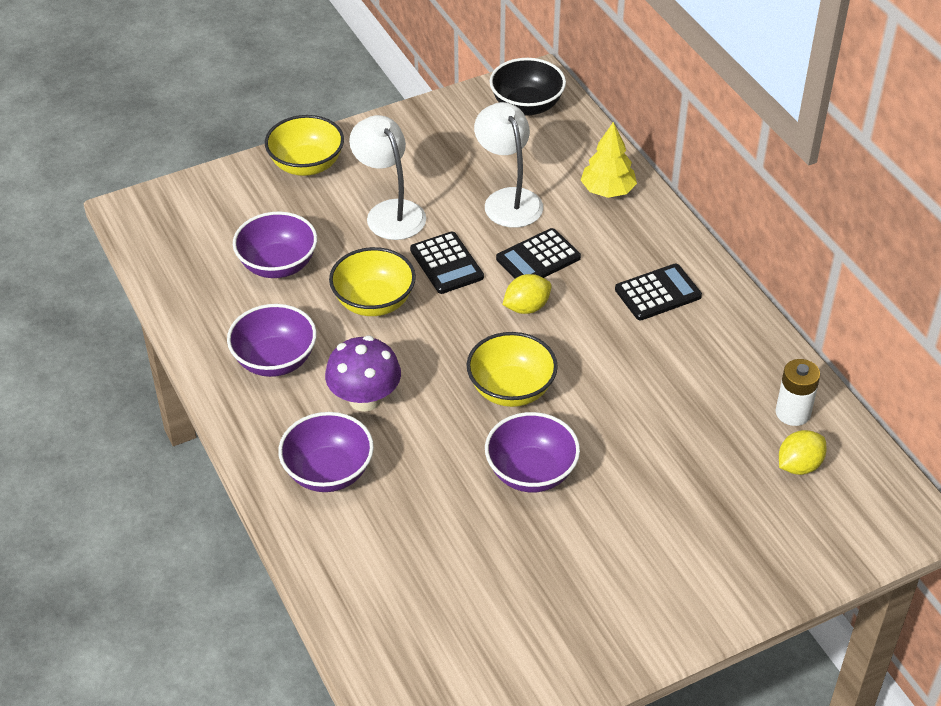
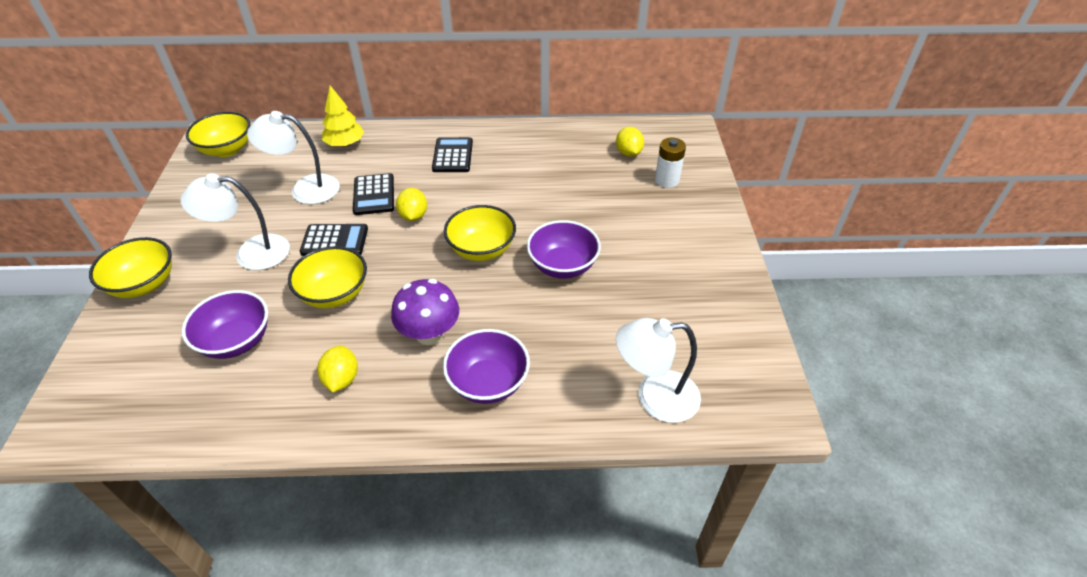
camera: 65 degrees left, 0 degrees up
(275, 360) = (341, 379): purple bowl -> yellow lemon
(383, 620) = (654, 397): none -> white lamp
(527, 106) = (227, 150): black bowl -> yellow bowl
(793, 413) = (588, 141): white battery -> white battery (667, 180)

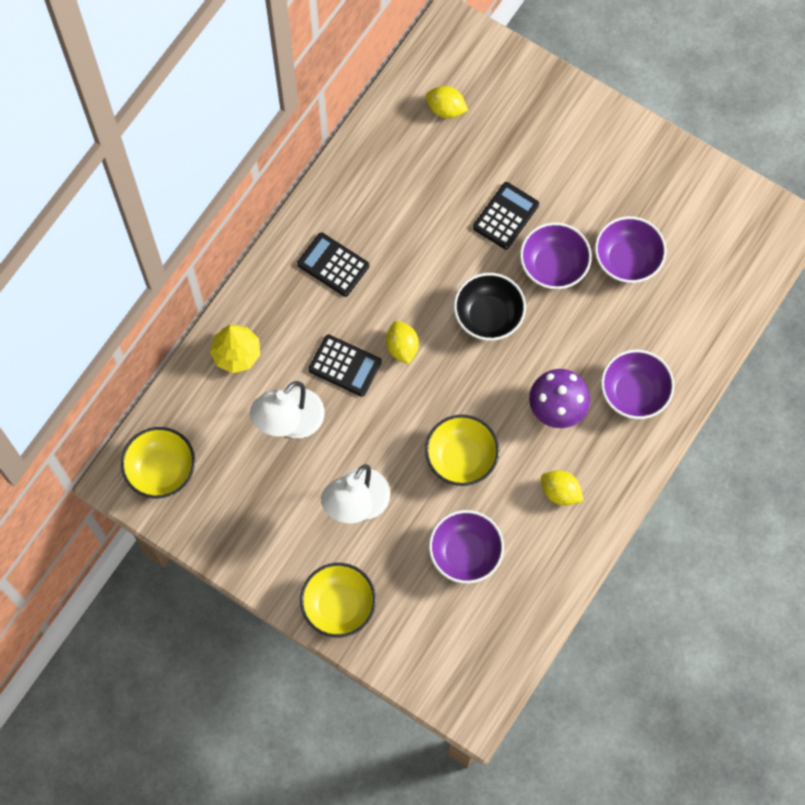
camera: 55 degrees left, 25 degrees up
(334, 241) = (389, 429): black calculator -> black calculator (506, 216)
(413, 216) = (402, 347): yellow lemon -> yellow lemon turned 45 degrees clockwise
(482, 249) = (488, 316): yellow bowl -> black bowl
(615, 309) = (627, 260): none -> purple bowl
(654, 397) = (722, 292): white lamp -> none
(667, 180) = (508, 107): white battery -> none

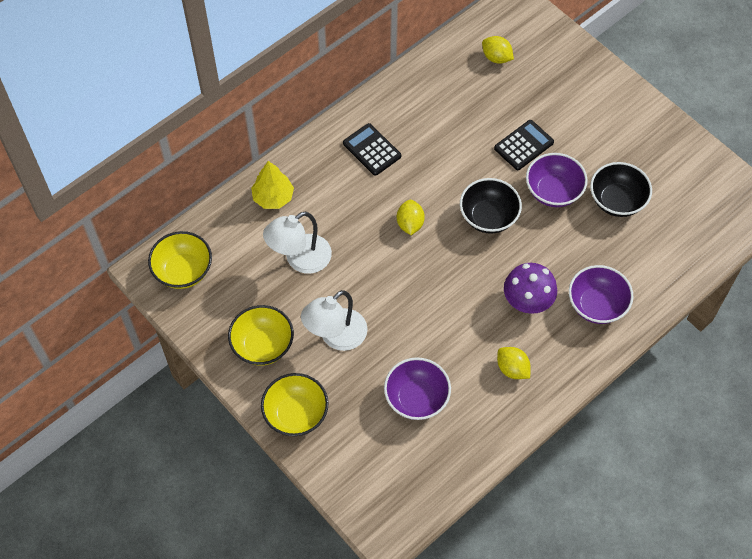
camera: 15 degrees right, 10 degrees down
(345, 366) = (358, 227): black calculator -> none
(461, 458) = (434, 321): yellow bowl -> yellow bowl (263, 345)
(627, 260) = (617, 201): purple bowl -> black bowl

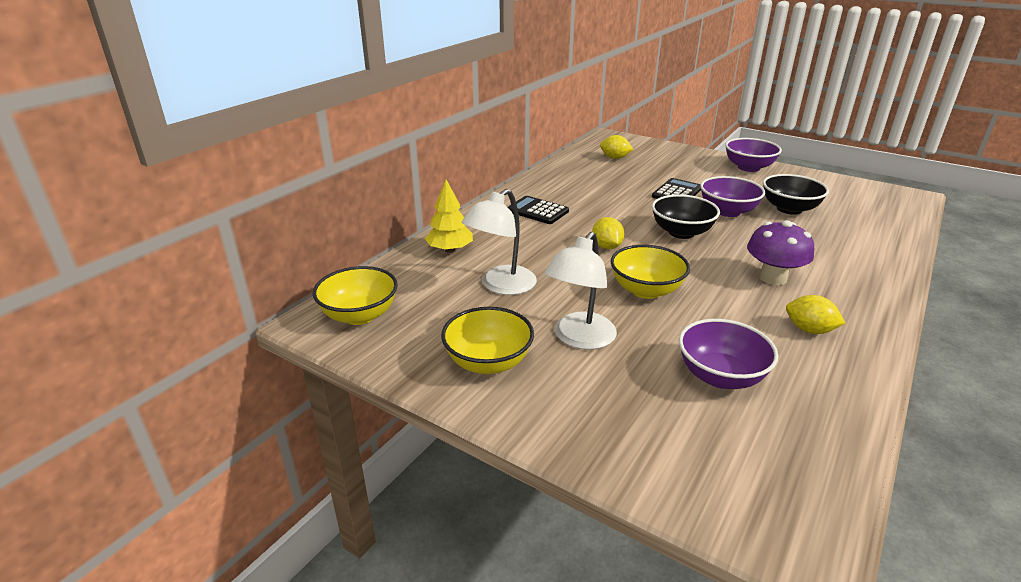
camera: 15 degrees left, 30 degrees down
(296, 414) = (569, 424): yellow bowl -> yellow bowl (646, 290)
(596, 305) = (844, 270): purple bowl -> purple bowl (748, 168)

